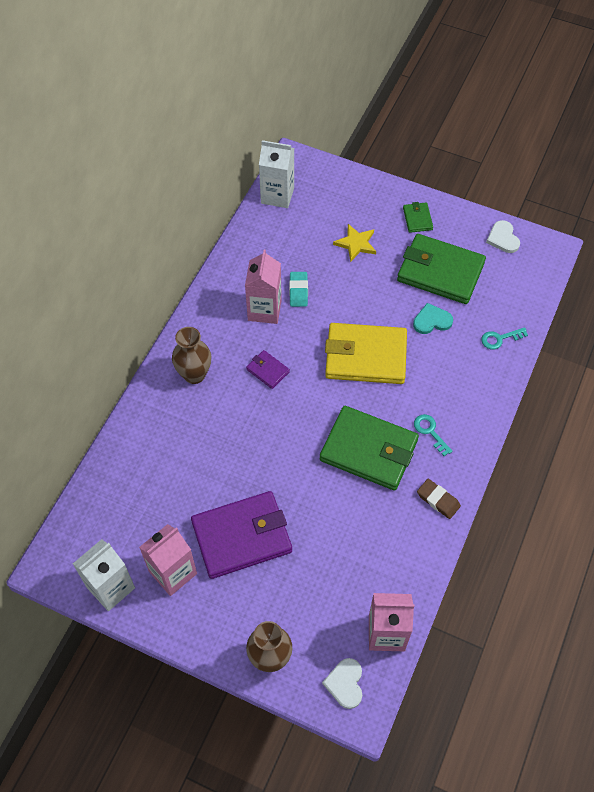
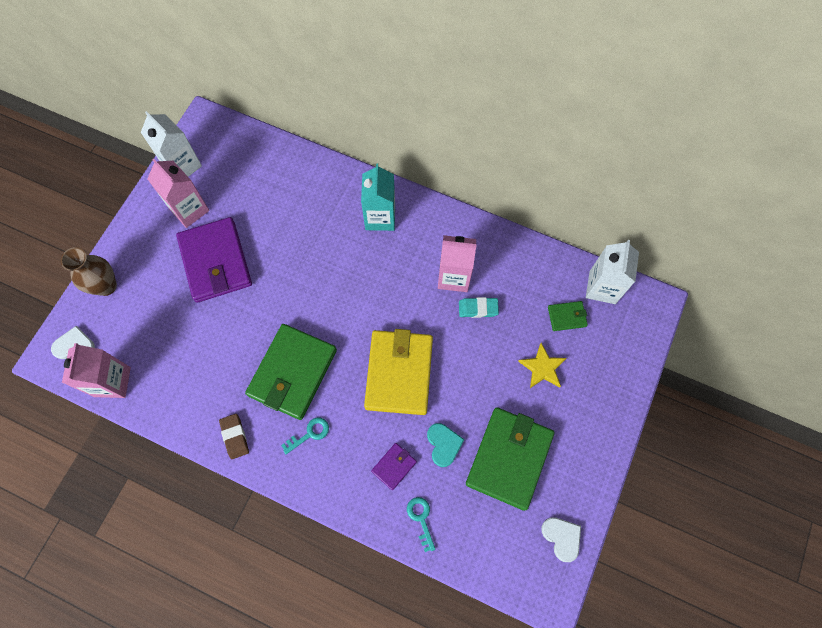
camera: 90 degrees right, 10 degrees up
(194, 374) = (380, 217): brown vase -> turquoise carton
(267, 370) = (383, 280): purple wallet -> purple wallet (394, 466)
(417, 219) = (582, 437): green wallet -> green wallet (567, 317)
(438, 500) = (235, 436): brown eraser -> brown eraser turned 60 degrees counterclockwise
(503, 238) = (562, 537): white heart -> white heart turned 75 degrees clockwise

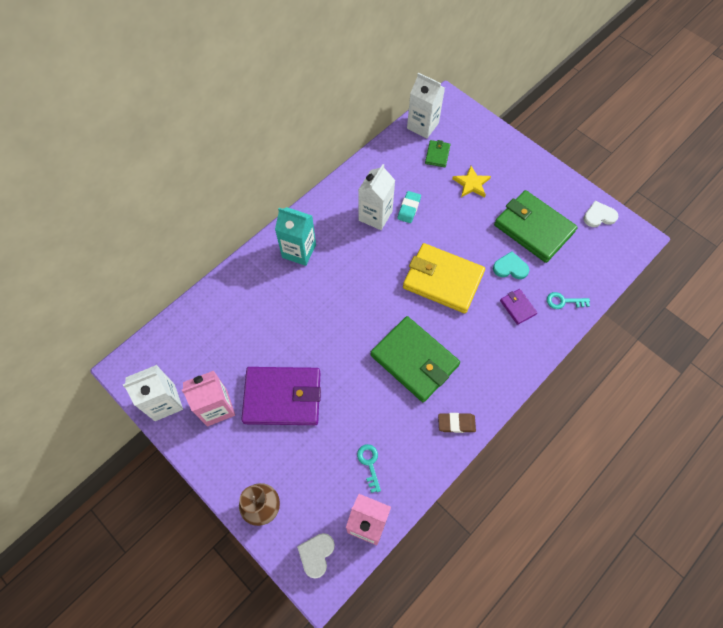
camera: 70 degrees left, 5 degrees down
(309, 434) = (472, 362): turquoise key -> turquoise key (369, 463)
(454, 277) = (375, 216): pink carton -> white carton

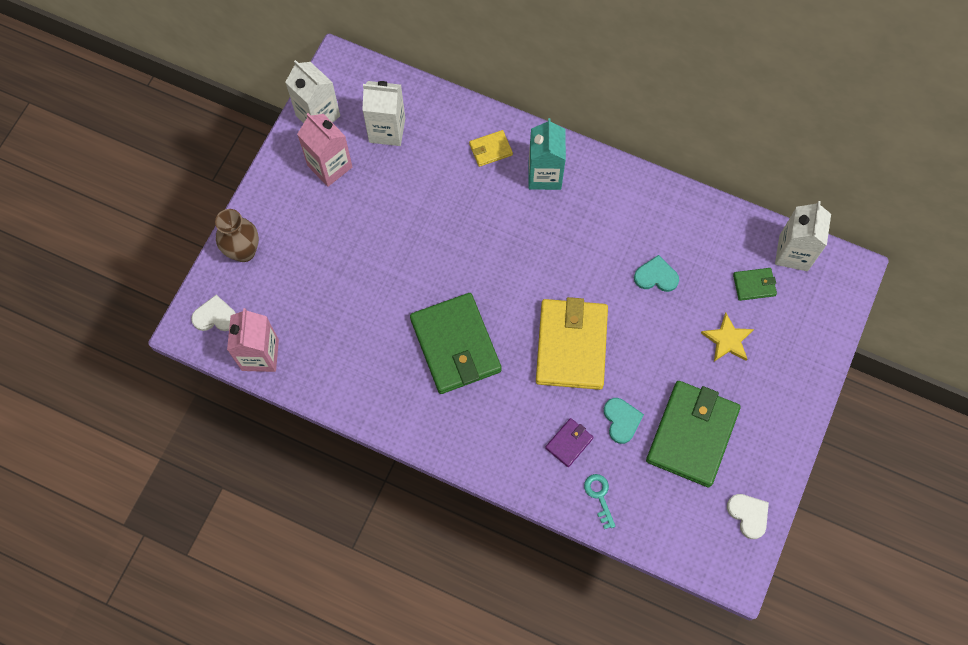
camera: 70 degrees right, 5 degrees up
(260, 280) = (490, 149): none -> yellow wallet
(282, 397) = (363, 224): purple wallet -> none
(369, 463) = (322, 336): turquoise key -> none
(375, 216) = (629, 241): white carton -> white carton (387, 130)
(409, 208) = (656, 276): turquoise eraser -> turquoise heart
(414, 360) = (455, 345): green wallet -> green wallet turned 45 degrees counterclockwise
(456, 423) = (397, 412): brown eraser -> none

